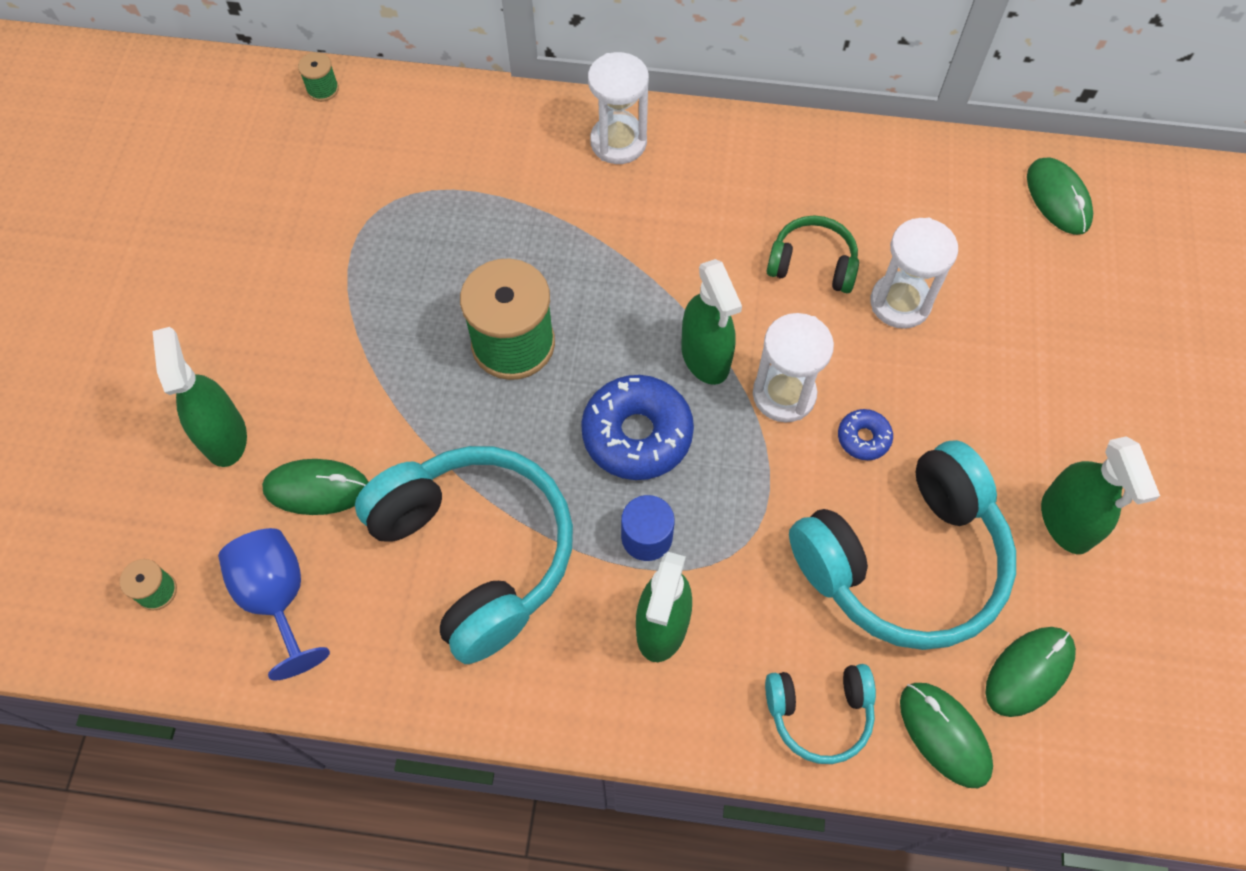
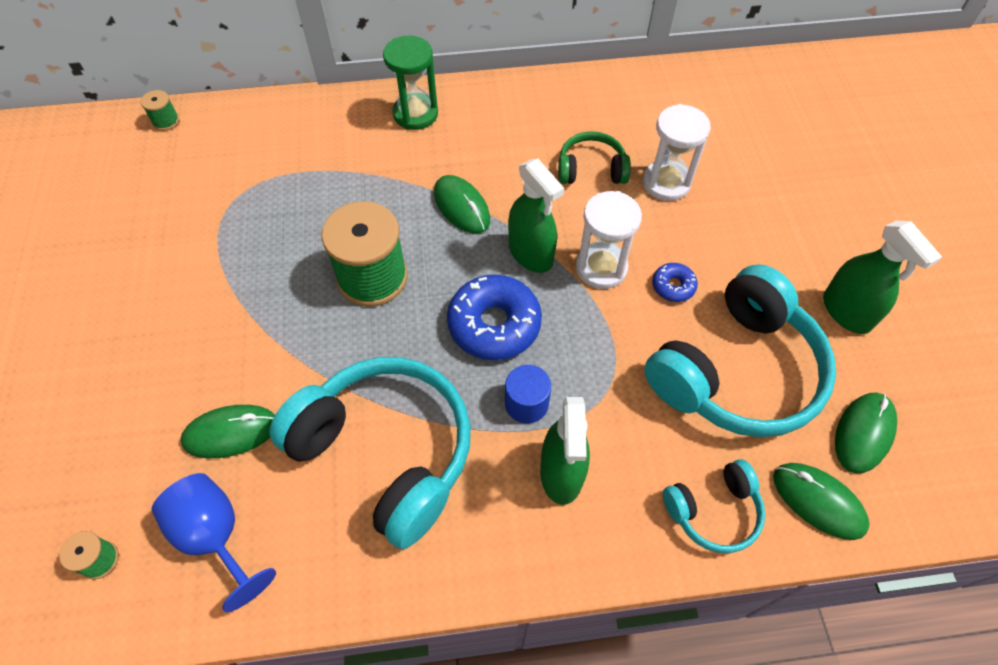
camera: 15 degrees left, 5 degrees down
(224, 436) = (137, 408): green spray bottle -> none
(618, 142) = (415, 114): white hourglass -> green hourglass
(1058, 198) = (753, 89): green mouse -> green mouse (461, 207)

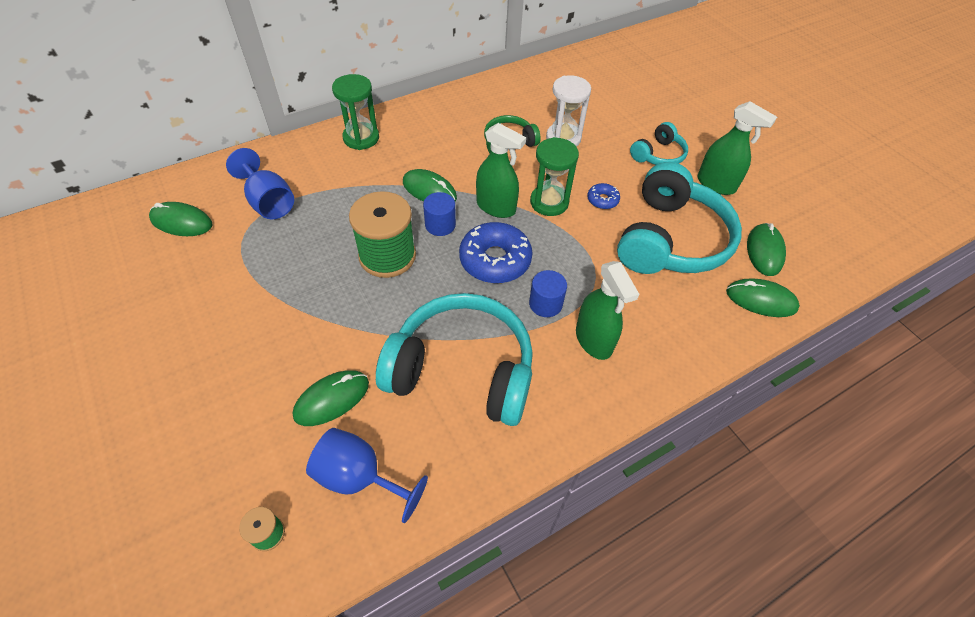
camera: 25 degrees left, 5 degrees down
(166, 121) = (153, 193): green spool -> none
(178, 166) = (181, 222): none -> green mouse
(276, 168) = (269, 202): none -> blue goblet
(452, 257) = (440, 225): none -> blue cylinder
(601, 268) = (549, 202): white hourglass -> green hourglass
(713, 511) = (703, 328): turquoise headphones -> turquoise headphones (658, 155)

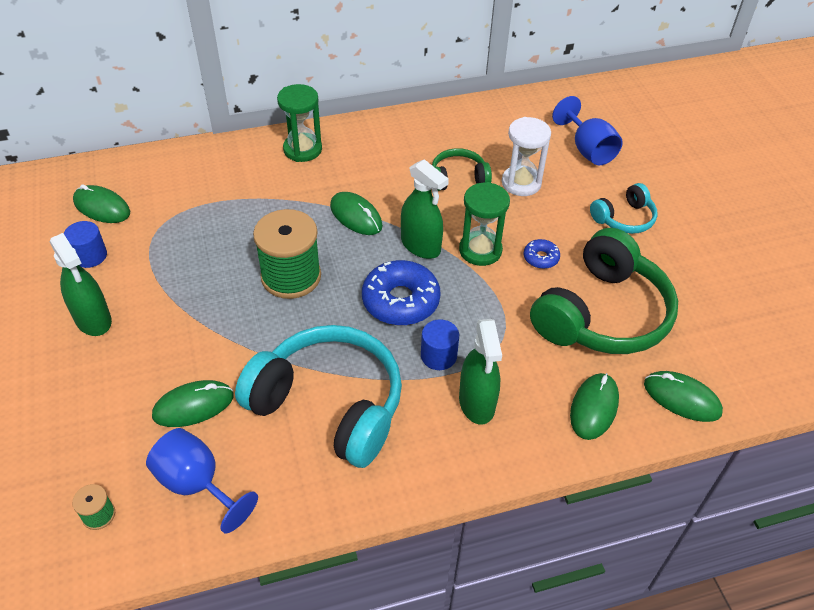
camera: 15 degrees right, 5 degrees down
(269, 202) = (190, 201): blue goblet -> blue goblet (587, 149)
(440, 225) = (355, 254): blue cylinder -> blue cylinder (90, 256)
(670, 239) = (602, 314): turquoise headphones -> green headphones
(716, 184) = (680, 262): green spray bottle -> green spray bottle (93, 320)
(764, 251) = (708, 346): green mouse -> green mouse (594, 407)

